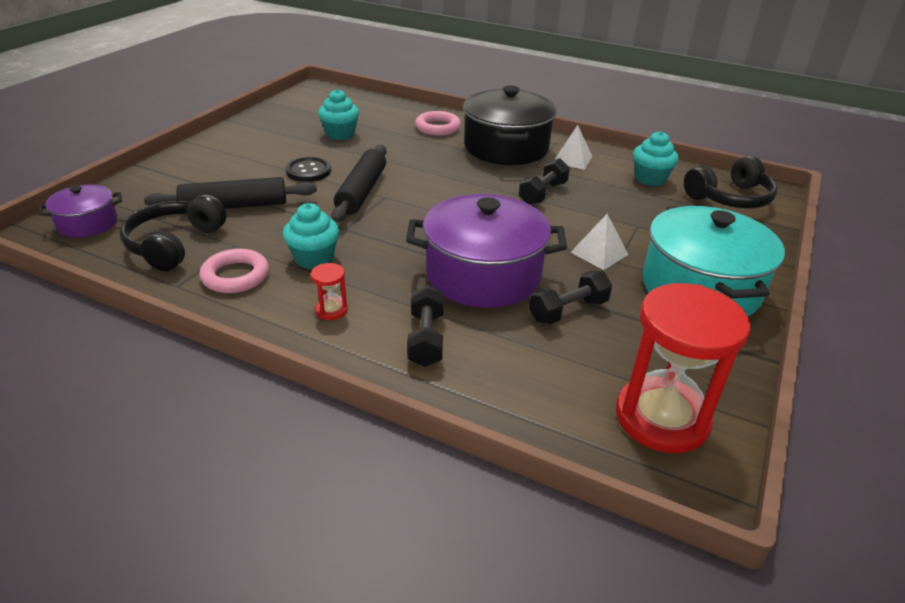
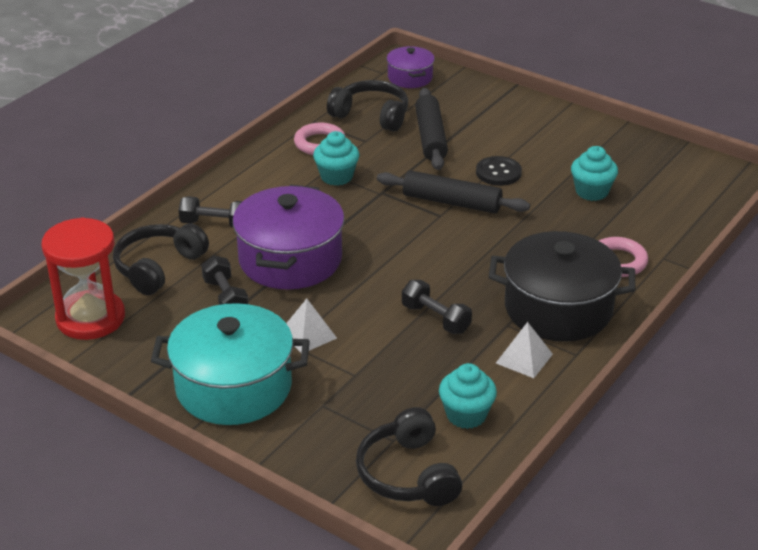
camera: 100 degrees right, 0 degrees up
(331, 310) = (263, 184): red hourglass -> none
(532, 374) = (158, 267): none -> black headphones

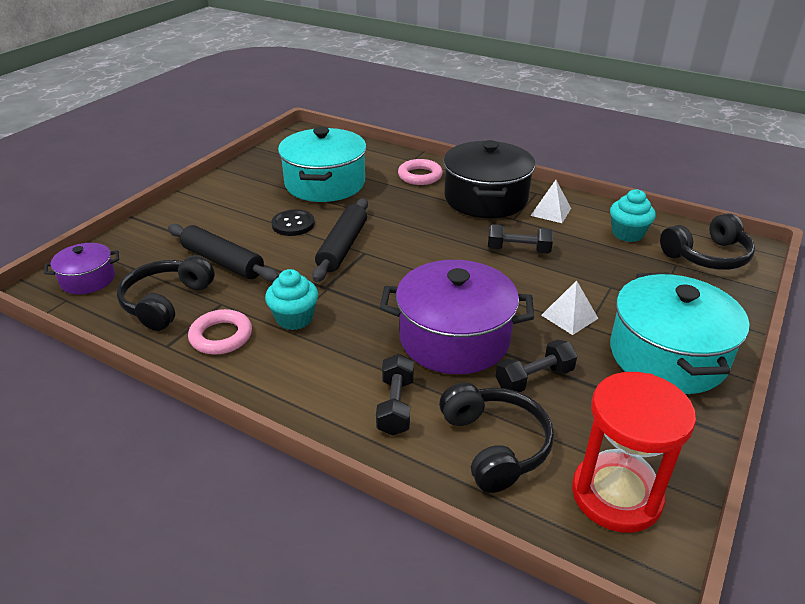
camera: 95 degrees left, 0 degrees up
(158, 267) = (495, 445): black headphones -> black headphones turned 135 degrees counterclockwise
(430, 137) = (223, 262): black rolling pin -> black rolling pin turned 45 degrees clockwise
(436, 318) = (518, 250): black dumbbell -> black dumbbell turned 60 degrees clockwise
(591, 192) = (325, 184): turquoise cupcake -> turquoise pot

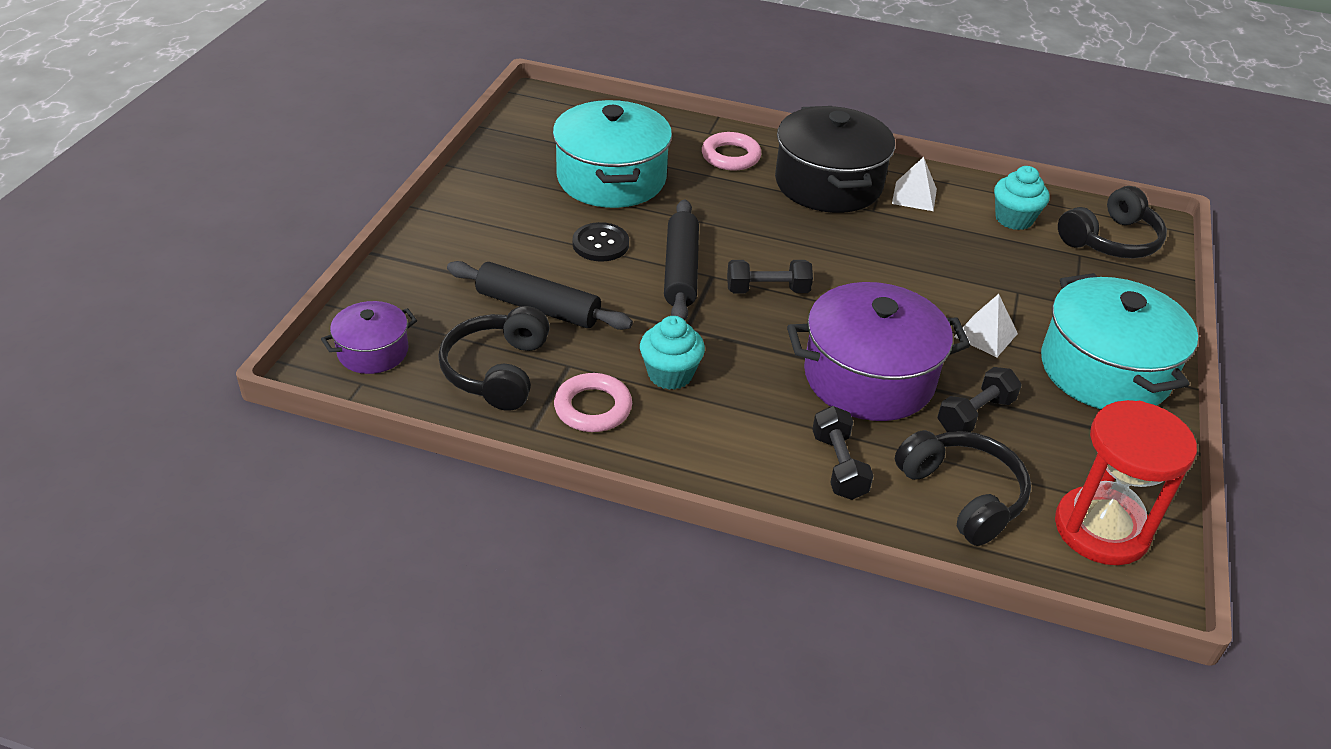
camera: 15 degrees left, 5 degrees up
(518, 250) = (896, 253): black dumbbell -> black dumbbell (767, 290)

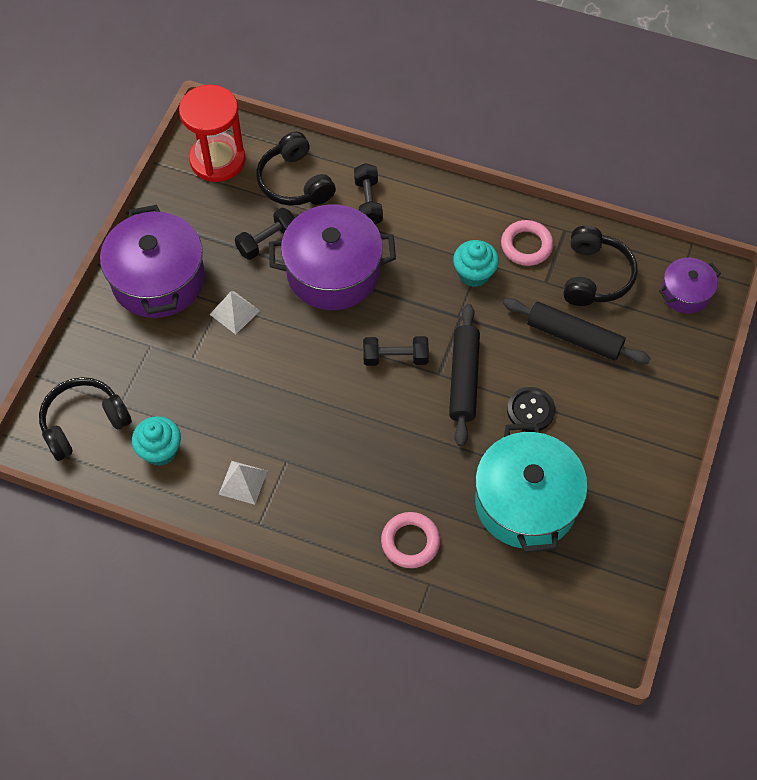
camera: 175 degrees left, 20 degrees up
(828, 184) = (321, 499): black pot -> none
(1104, 370) = (158, 279): turquoise pot -> purple pot

